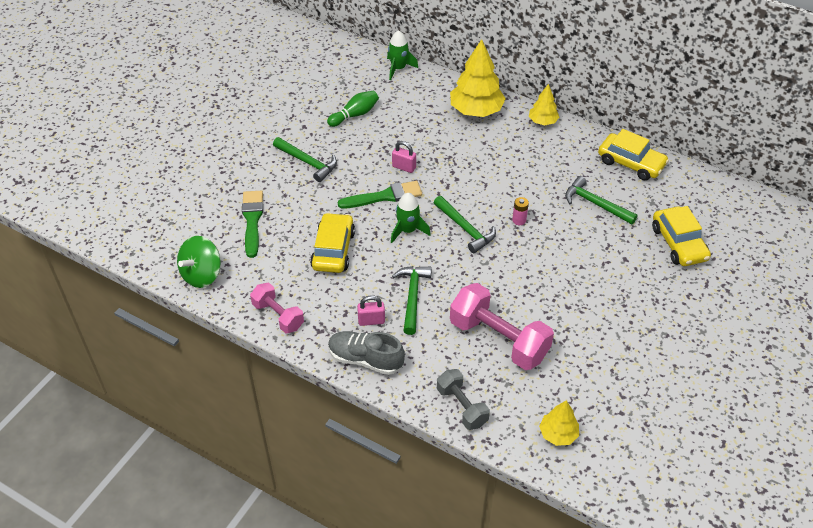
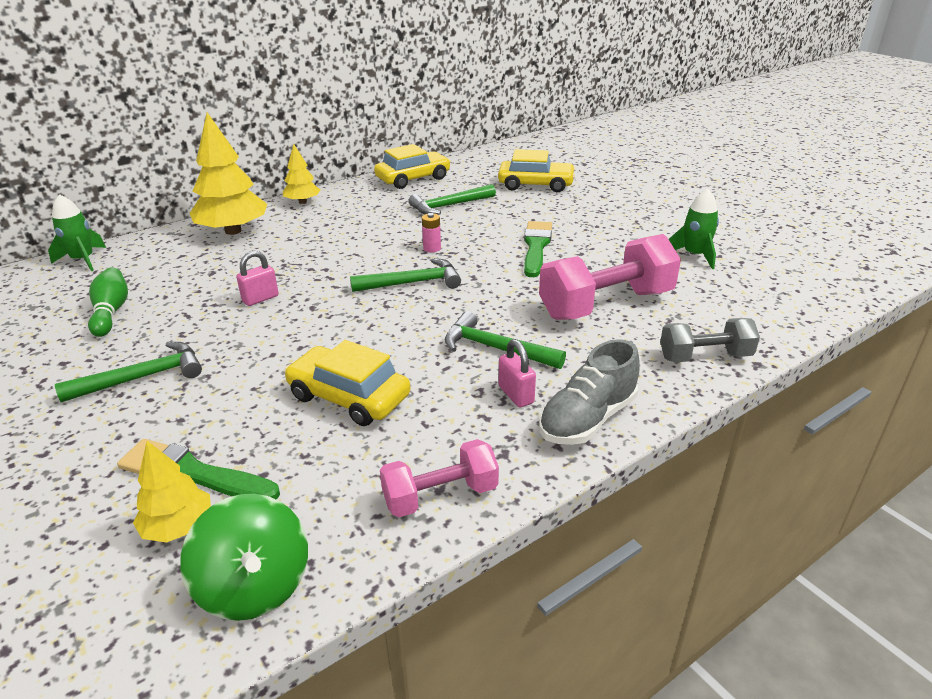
camera: 65 degrees left, 15 degrees down
(371, 321) = (516, 395): pink padlock -> pink padlock turned 45 degrees counterclockwise
(384, 196) = (294, 326): green brush -> green brush (536, 247)
(407, 230) = (375, 323): green rocket -> green rocket (694, 255)
(558, 434) = (764, 303): yellow tree -> yellow tree (178, 527)

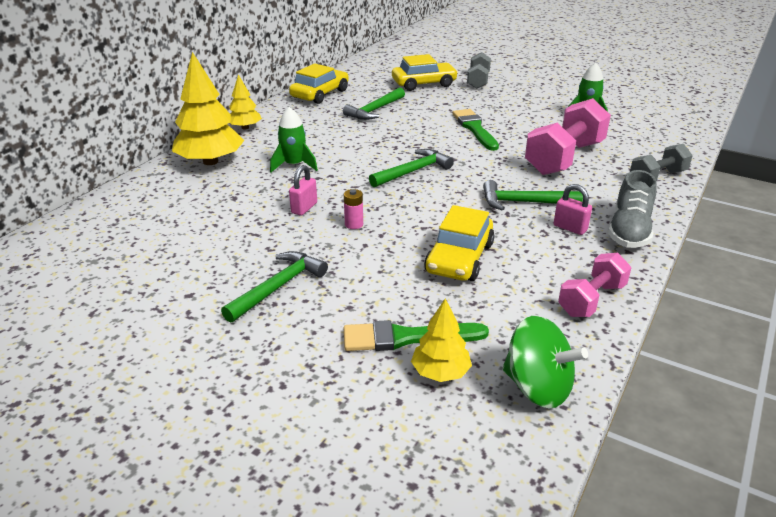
camera: 25 degrees left, 0 degrees up
(83, 260) = (92, 212): green rocket -> green rocket (294, 165)
(111, 312) = (181, 247): green bowling pin -> none
(349, 397) = (459, 258): yellow car -> yellow car turned 75 degrees counterclockwise
(432, 248) = (398, 144): pink battery -> pink battery (354, 224)
(602, 191) = (478, 81): none -> grey dumbbell

